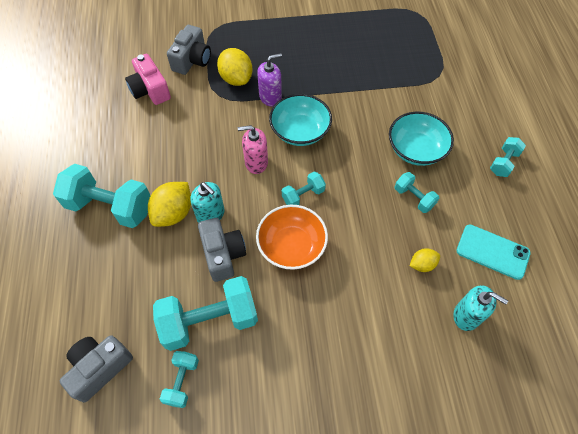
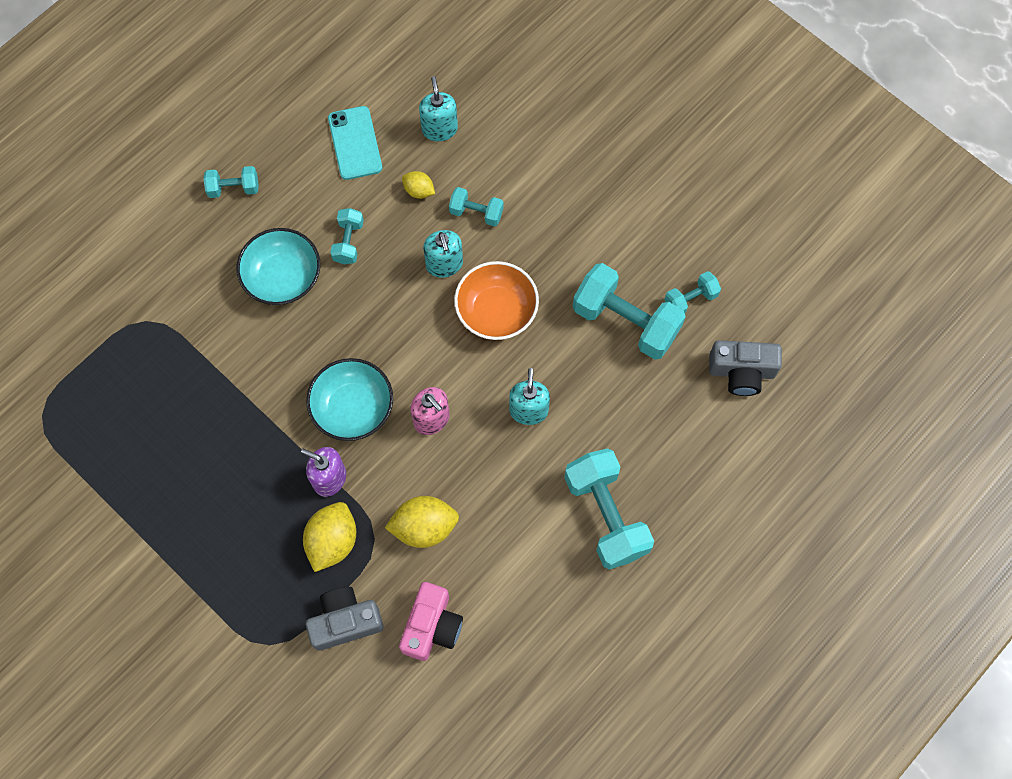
camera: 130 degrees left, 10 degrees up
(174, 213) = (558, 447): yellow lemon -> yellow lemon (424, 527)
(223, 254) = (558, 363): grey camera -> none
(303, 195) = (432, 343): turquoise dumbbell -> turquoise dumbbell (476, 212)
(351, 240) = (444, 264): none -> turquoise soap dispenser

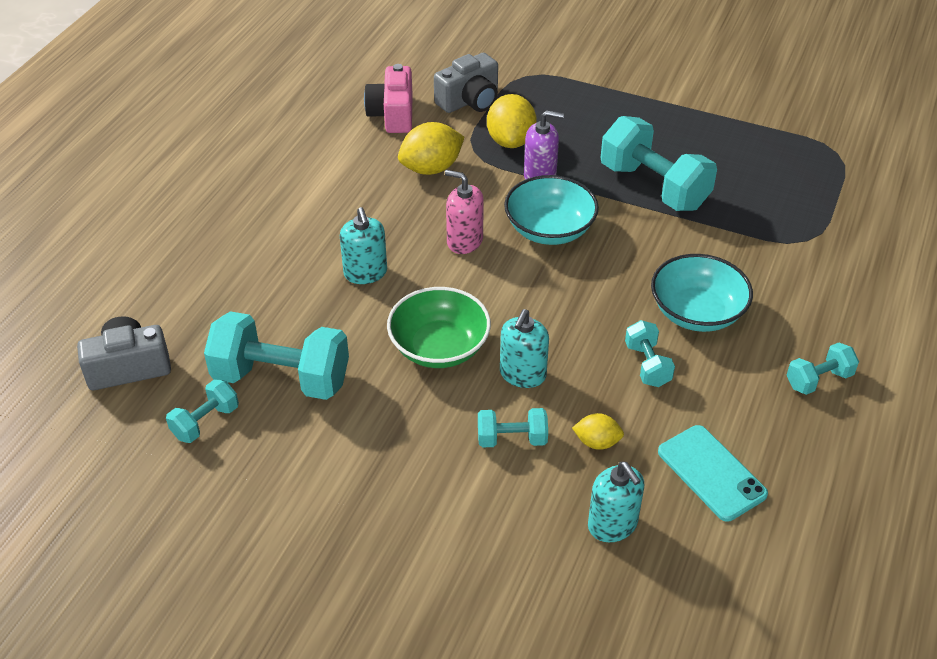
camera: 160 degrees right, 25 degrees down
(444, 264) = (522, 374): turquoise soap dispenser -> turquoise soap dispenser turned 120 degrees counterclockwise
(496, 311) = (439, 347): orange bowl -> green bowl
(606, 515) = (255, 217): turquoise dumbbell -> turquoise dumbbell (654, 186)

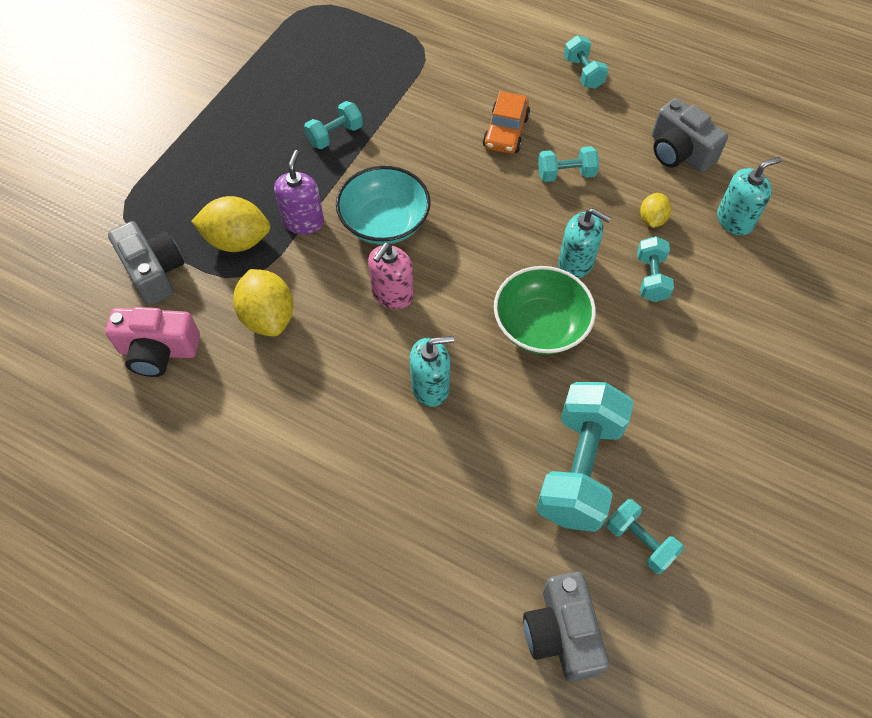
camera: 85 degrees left, 15 degrees up
(654, 186) = (335, 135): turquoise dumbbell -> turquoise dumbbell, size x0.51
(697, 312) = (505, 132): turquoise bowl -> orange car
(711, 473) = (679, 152): turquoise phone -> grey camera

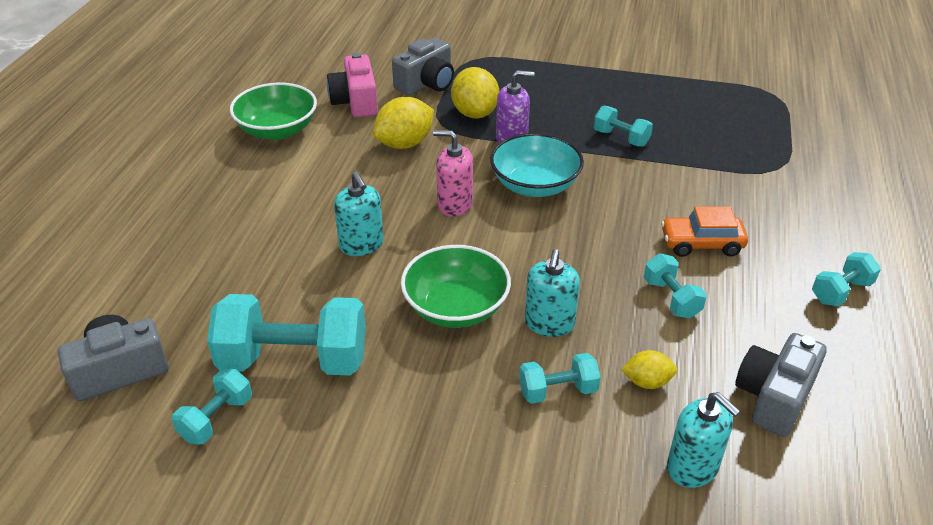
camera: 75 degrees right, 20 degrees down
(182, 444) = (277, 130): none -> green bowl

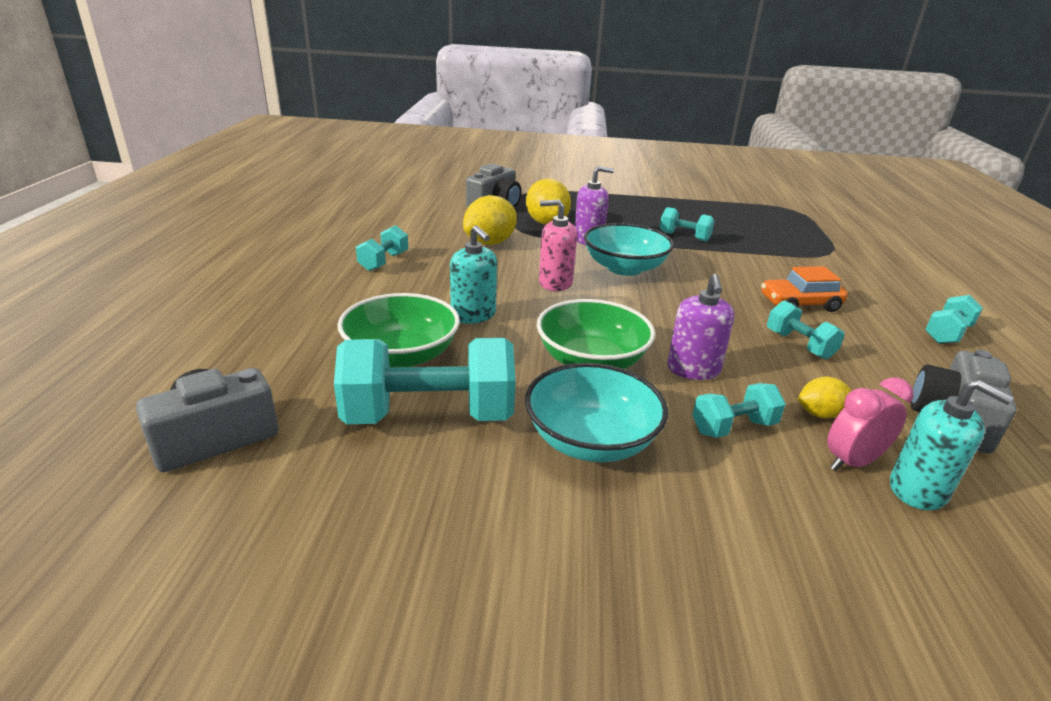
camera: 10 degrees left, 10 degrees down
(216, 419) = (347, 480): turquoise dumbbell -> turquoise dumbbell (384, 262)
(277, 130) = (363, 235): green bowl -> green bowl (401, 355)
(356, 102) = (433, 217): pink camera -> none
(424, 395) = (591, 440): none -> turquoise bowl
(549, 323) = (693, 370): turquoise soap dispenser -> purple soap dispenser
(648, 435) = (852, 462): none -> pink clock

